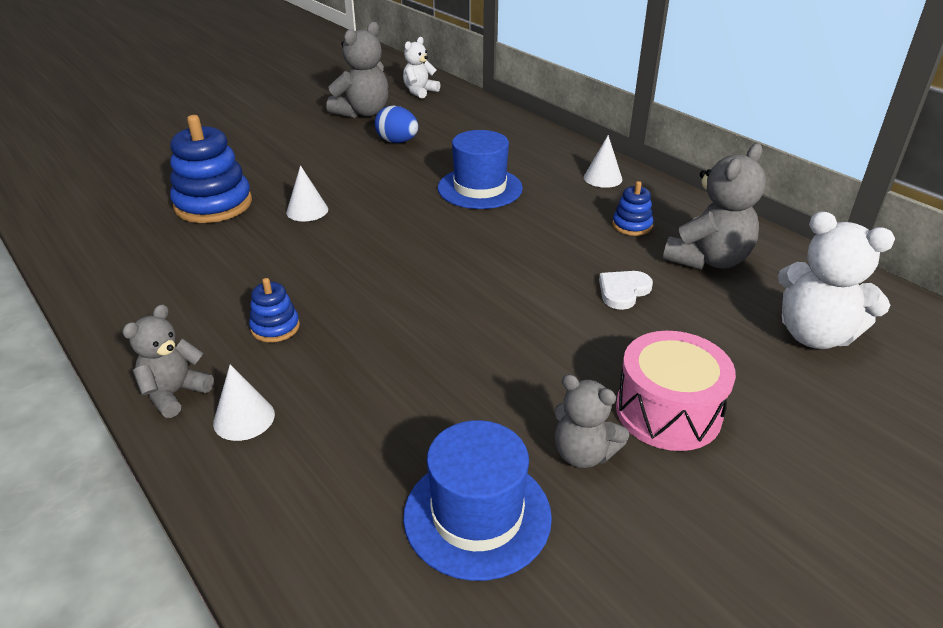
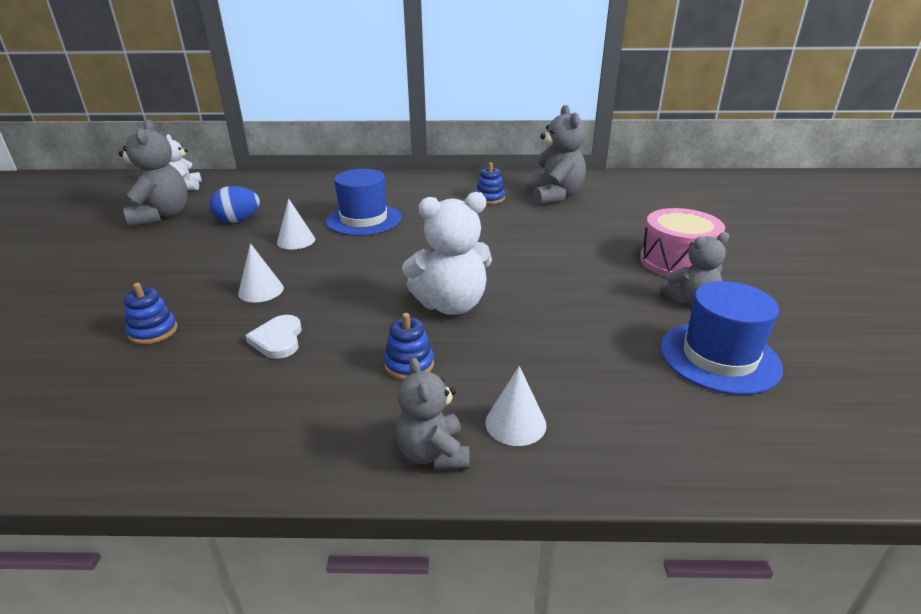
camera: 50 degrees left, 5 degrees down
(213, 204) = (153, 331): blue stacking toy -> blue stacking toy, size x0.50
(603, 178) = (425, 184): white cone -> white cone (296, 241)
(623, 291) = (551, 227): white heart -> white heart (278, 339)
(814, 335) = (652, 203): white teddy bear -> white teddy bear (451, 305)

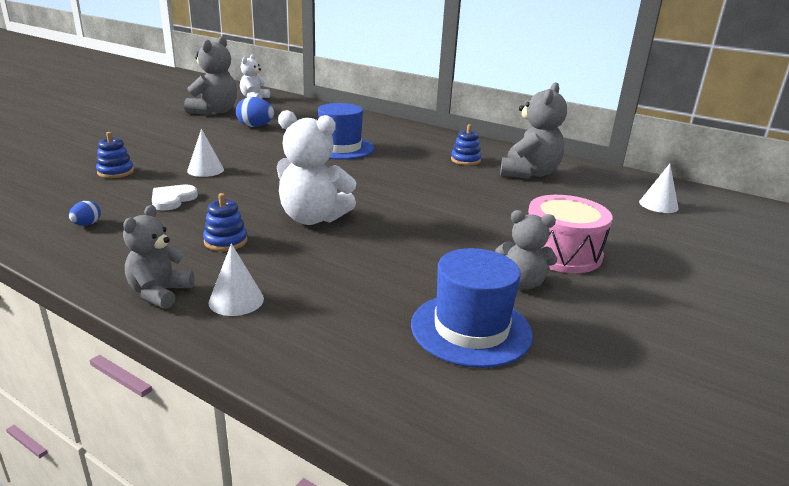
camera: 30 degrees right, 5 degrees down
(222, 411) = (87, 224): none -> blue egg
(296, 241) = (272, 148): white cone -> white cone (658, 205)

